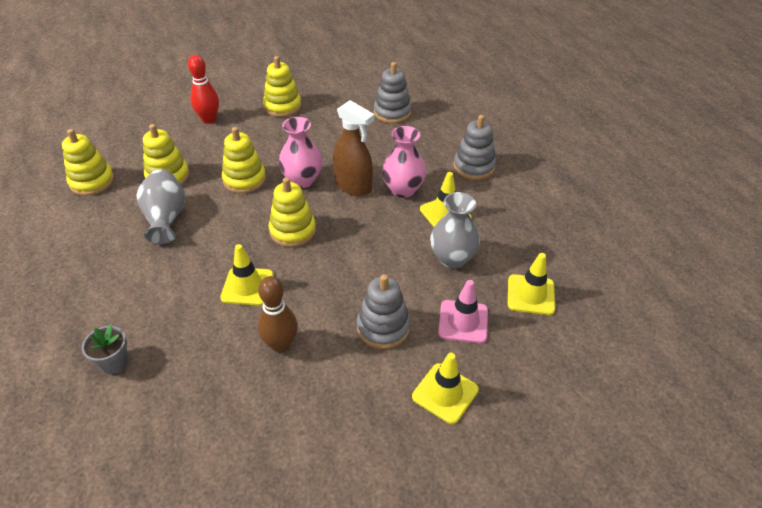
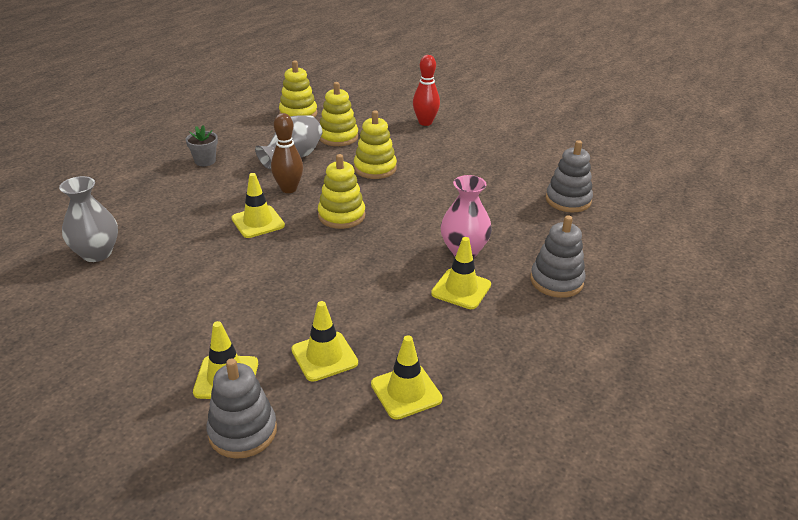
camera: 55 degrees right, 10 degrees down
(114, 362) = (139, 202): grey flower pot -> grey flower pot (205, 161)
(281, 345) = (211, 264): brown bowling pin -> brown bowling pin (289, 189)
(282, 106) = (490, 144): yellow stacking toy -> none
(302, 180) = (408, 194): pink vase -> none
(353, 186) = (433, 222): brown spray bottle -> none
(383, 327) = (274, 310): grey stacking toy -> grey stacking toy (242, 431)
(452, 258) = (403, 317): grey vase -> grey vase (96, 253)
(463, 321) = (324, 356): pink traffic cone -> yellow traffic cone

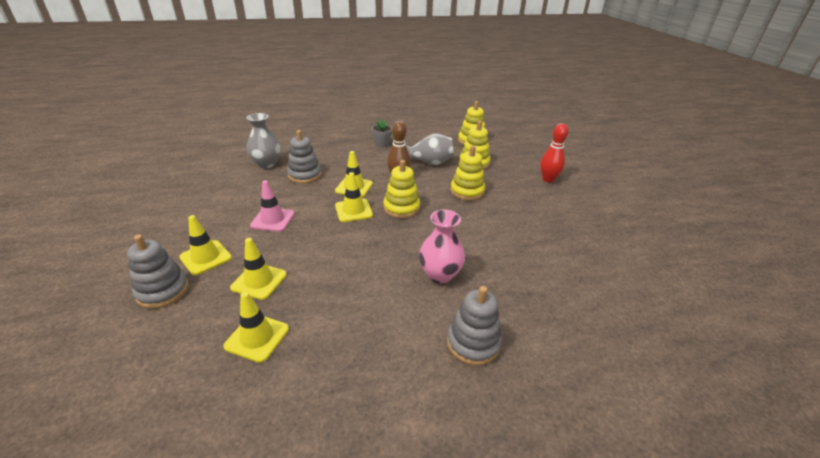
camera: 45 degrees right, 0 degrees up
(229, 301) = (272, 220): none -> pink traffic cone
(461, 289) = (396, 298): yellow traffic cone -> yellow traffic cone (353, 210)
(568, 200) = (583, 289): grey stacking toy -> grey stacking toy (304, 175)

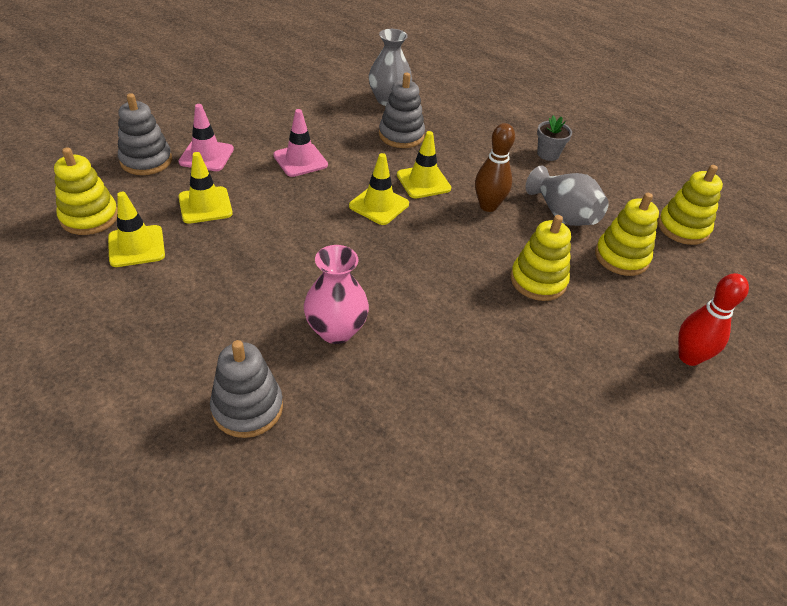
camera: 50 degrees right, 10 degrees up
(206, 257) = (206, 156): yellow traffic cone -> pink traffic cone
(401, 208) = (428, 239): yellow stacking toy -> yellow stacking toy (89, 217)

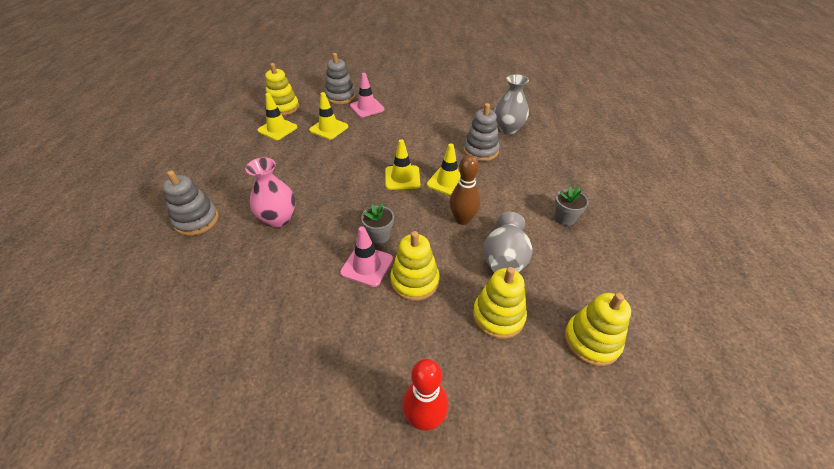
camera: 55 degrees right, 0 degrees up
(300, 160) = (403, 133): pink traffic cone -> pink traffic cone (367, 266)
(452, 269) = (379, 236): none -> grey flower pot

